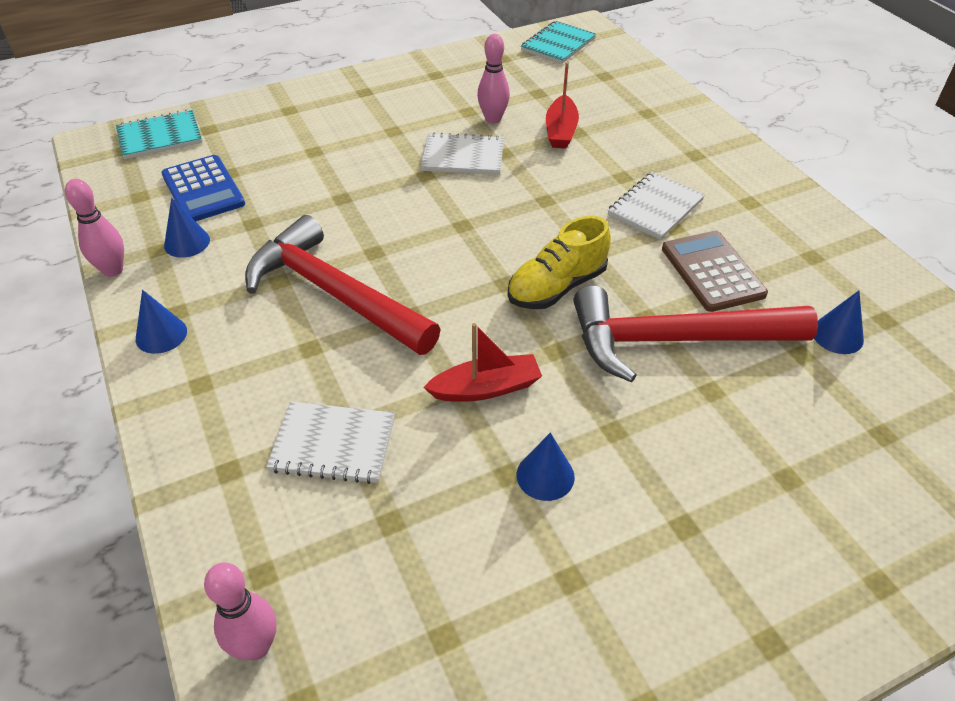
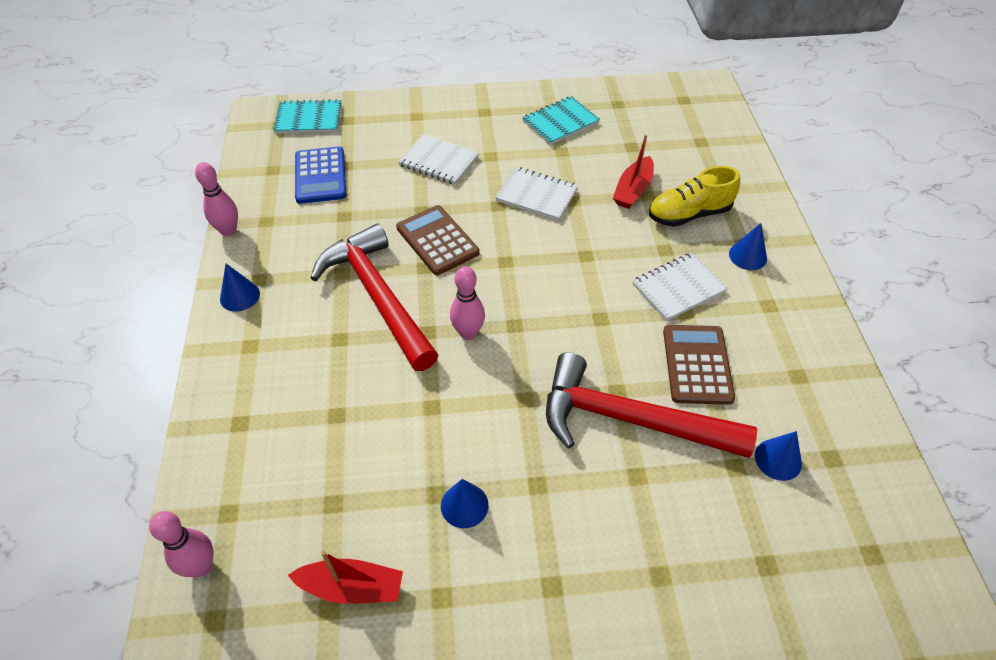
camera: 20 degrees right, 5 degrees up
(187, 242) = (289, 220): blue cone -> blue cone (747, 256)
(333, 444) = (320, 426): white notebook -> white notebook (438, 161)
(375, 223) = (437, 240): none -> brown calculator
(486, 388) = (455, 415): red boat -> red boat (352, 587)
(493, 119) = (579, 164): pink bowling pin -> pink bowling pin (468, 333)
(557, 287) = (555, 341): yellow shoe -> yellow shoe (689, 214)
(558, 44) = (674, 100): turquoise notebook -> turquoise notebook (560, 122)

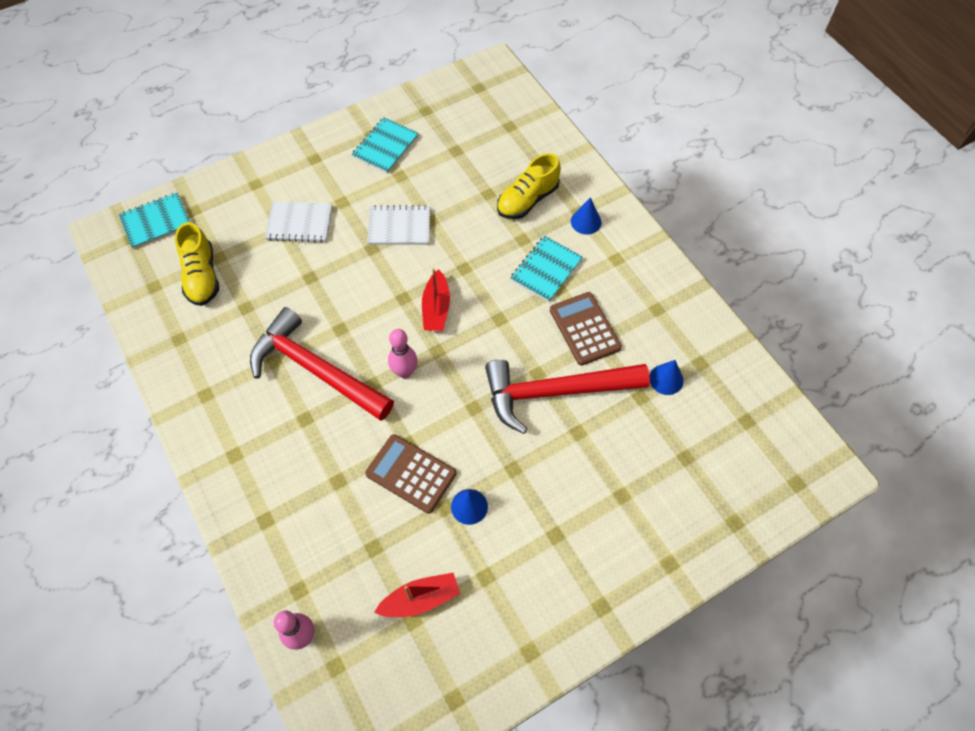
camera: 25 degrees left, 10 degrees up
(228, 231) = (150, 361): pink bowling pin -> none
(240, 296) = (198, 416): blue cone -> none
(320, 176) = (202, 276): blue calculator -> yellow shoe
(437, 240) = (338, 300): brown calculator -> brown calculator (411, 474)
(633, 190) = (475, 193): red boat -> red boat (436, 308)
(678, 288) = (546, 270): white notebook -> turquoise notebook

